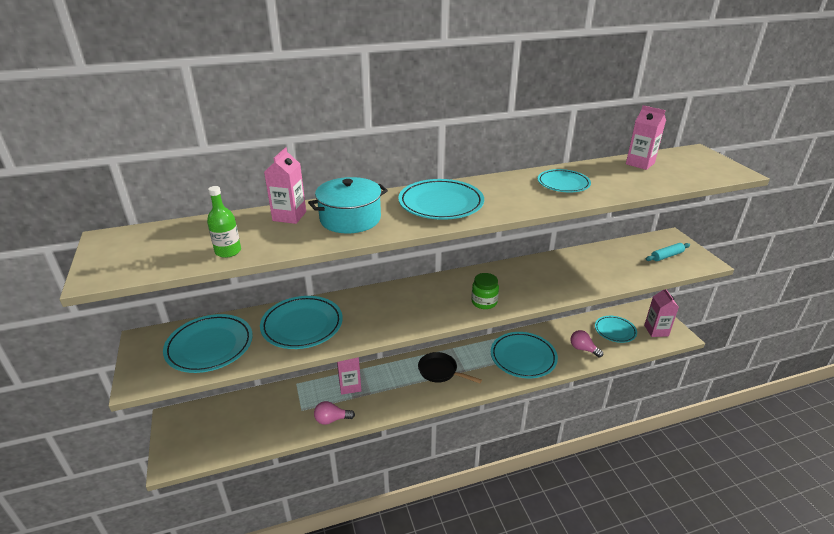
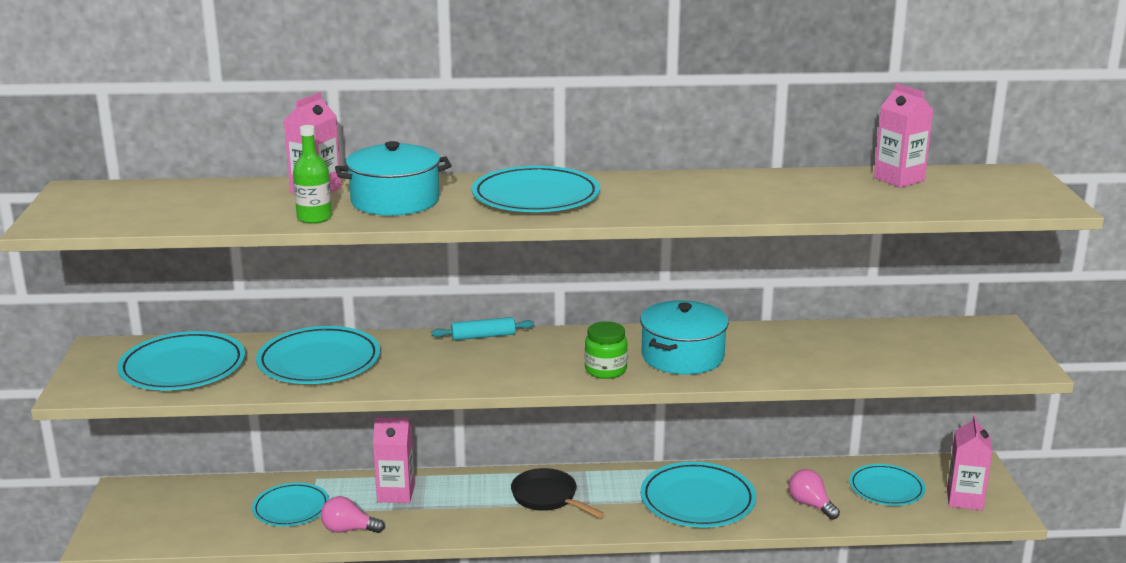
camera: 15 degrees right, 10 degrees down
(228, 251) = (215, 217): green bottle -> green bottle (314, 218)
(522, 284) = (682, 356): none -> turquoise pot
(563, 183) = (744, 192): turquoise plate -> turquoise plate (291, 508)
(667, 256) = (964, 351): turquoise rolling pin -> turquoise rolling pin (483, 336)

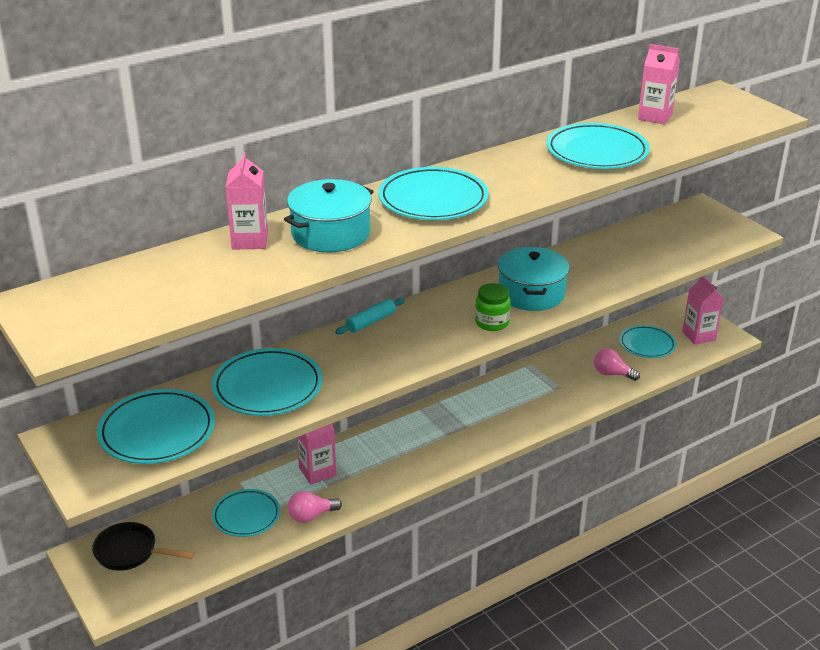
camera: 30 degrees left, 10 degrees up
(314, 218) = (289, 269): green bottle -> none
(548, 498) = (434, 433): black pan -> black pan (130, 552)
(697, 500) = (537, 397): turquoise plate -> turquoise plate (597, 152)

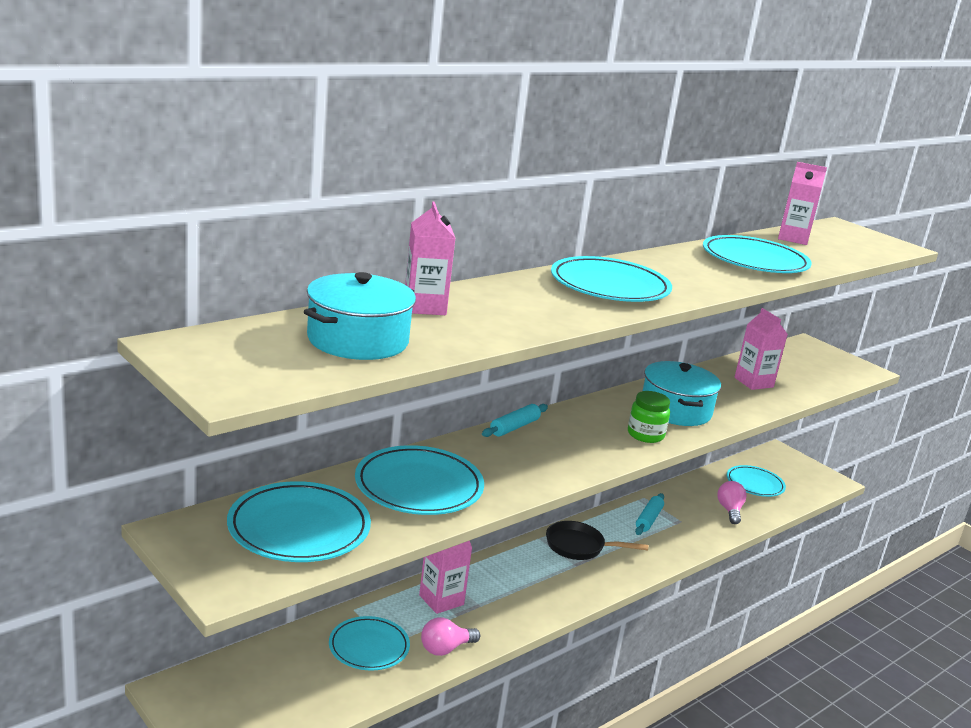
camera: 10 degrees left, 10 degrees down
(130, 552) = (234, 687): black pan -> black pan (579, 546)
(330, 233) = (513, 307): turquoise pot -> turquoise pot (358, 340)
(529, 386) = (648, 519): none -> turquoise rolling pin
(612, 374) = (729, 510): pink light bulb -> pink light bulb turned 75 degrees clockwise
(699, 336) = (802, 478): pink carton -> pink carton (753, 382)

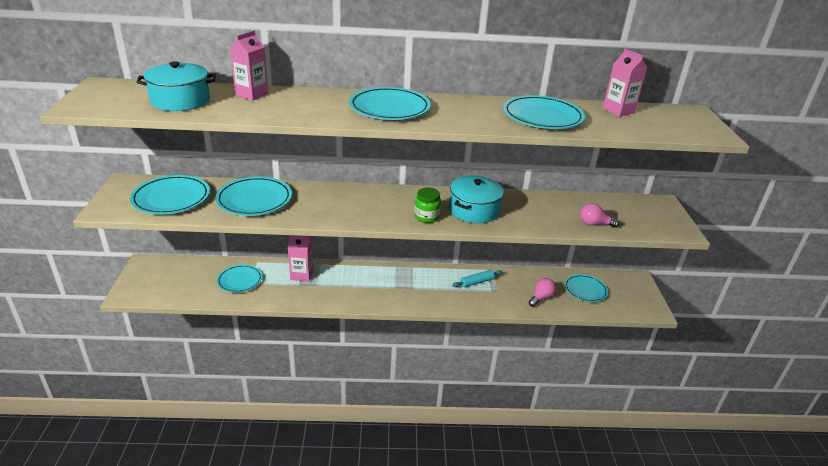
camera: 40 degrees right, 10 degrees up
(445, 649) = (271, 297): pink light bulb -> pink light bulb (594, 224)
(514, 427) = (355, 189): turquoise rolling pin -> none
(579, 546) = (412, 279): black pan -> none
(753, 382) = (565, 212): pink carton -> none

